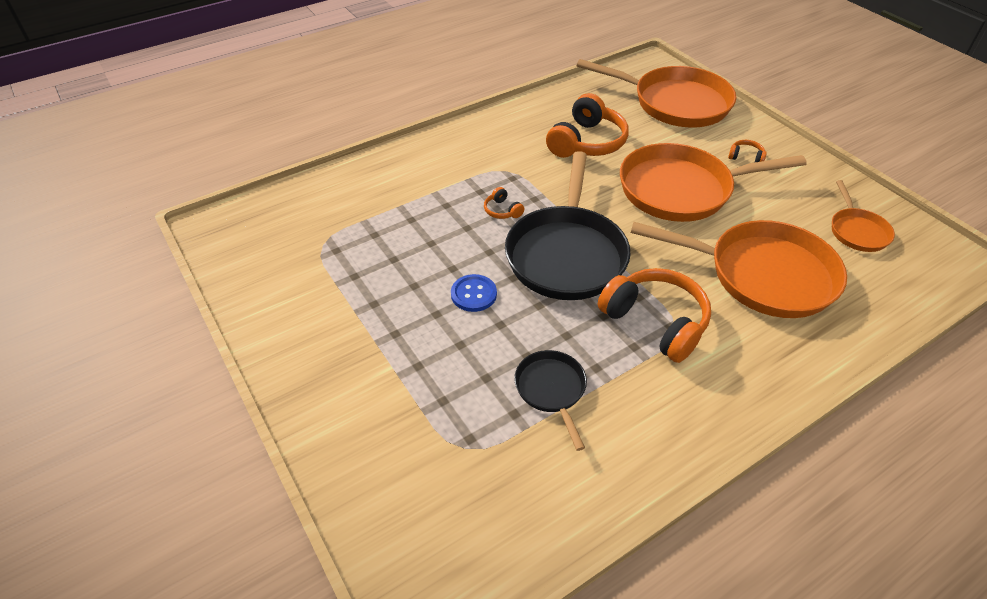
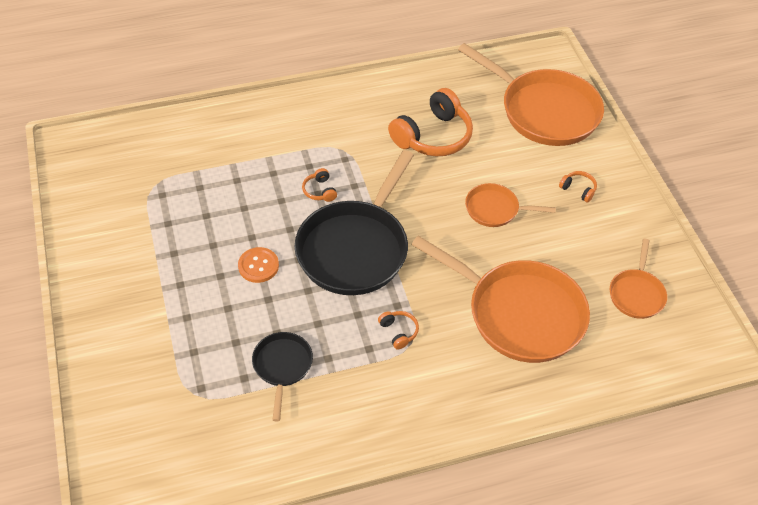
camera: 15 degrees right, 5 degrees up
(473, 294) = (258, 266): blue button -> orange button
(655, 322) = (398, 332): orange headphones -> orange headphones, size x0.44
(682, 189) = (495, 209): orange pan -> orange pan, size x0.50

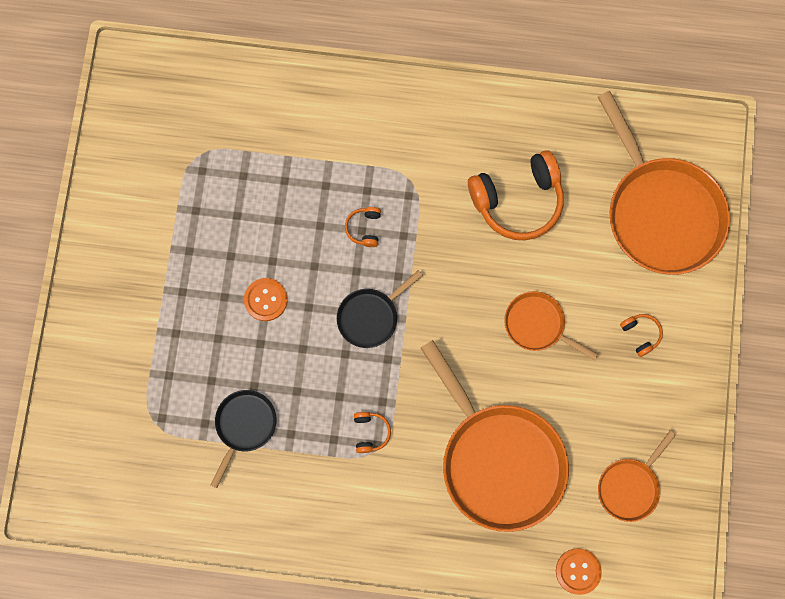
camera: 25 degrees right, 25 degrees up
(355, 248) = (371, 316): black pan -> black pan, size x0.50
(634, 372) = (578, 571): none -> orange button

